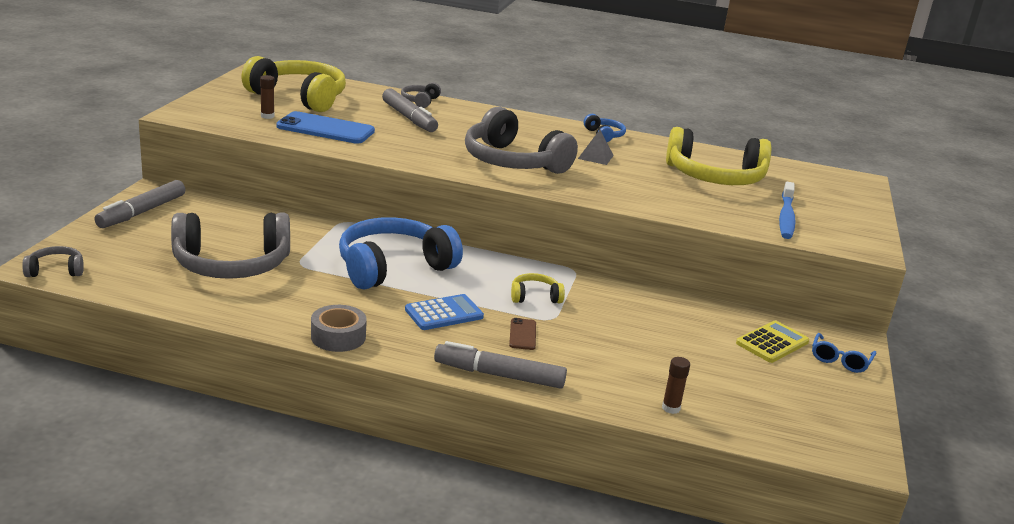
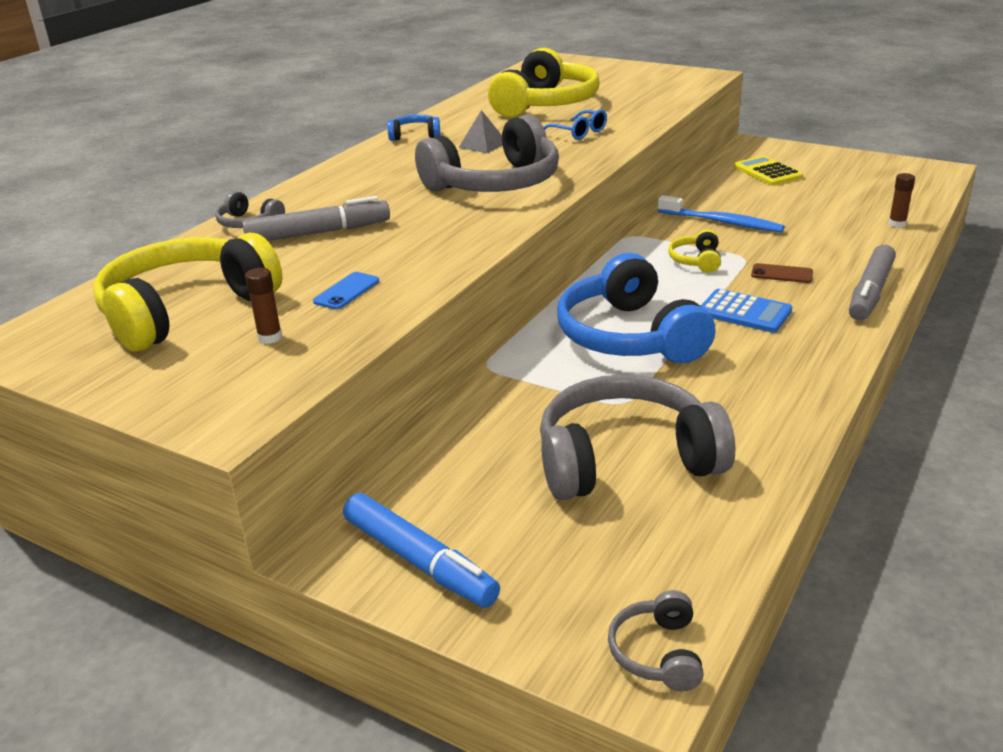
camera: 70 degrees left, 5 degrees up
(142, 212) = (418, 560): grey marker -> blue marker
(232, 264) = (626, 460): grey headphones -> grey headphones turned 105 degrees counterclockwise
(325, 129) = (347, 291): blue phone -> blue phone, size x0.48
(338, 337) = (817, 380): grey tape -> none
(444, 313) = (744, 312): blue calculator -> blue calculator turned 135 degrees clockwise
(786, 217) = (643, 91): blue toothbrush -> blue toothbrush (722, 222)
(840, 360) = (790, 154): blue glasses -> blue glasses (579, 132)

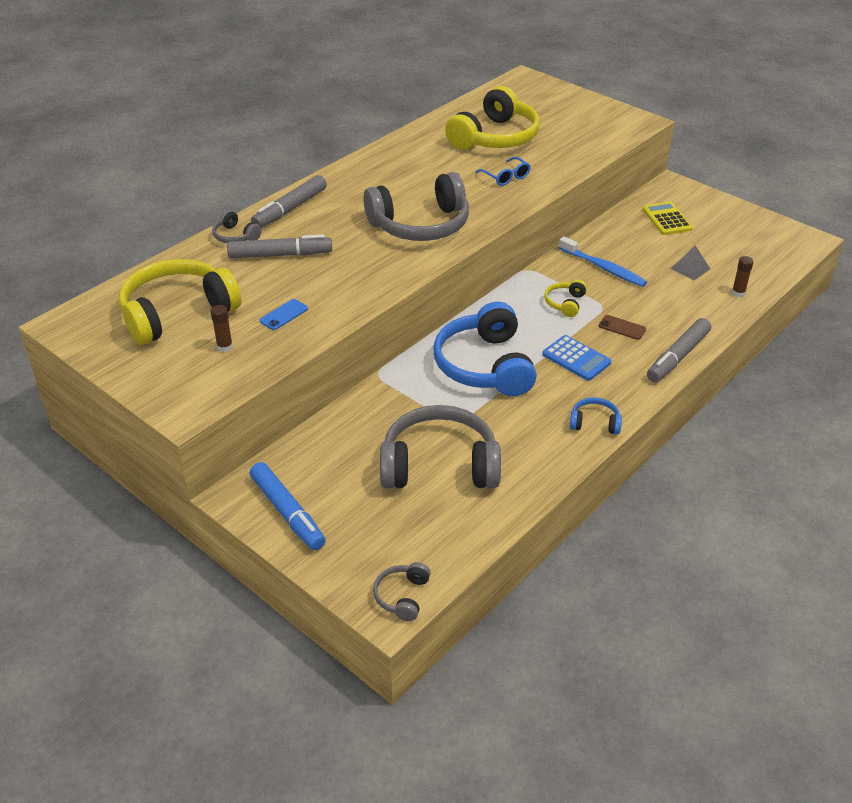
camera: 10 degrees right, 10 degrees up
(316, 190) = (290, 209): none -> grey marker
(415, 136) = (380, 159): blue headphones -> blue headphones (594, 423)
(483, 145) = (428, 179): grey pyramid -> grey pyramid (690, 268)

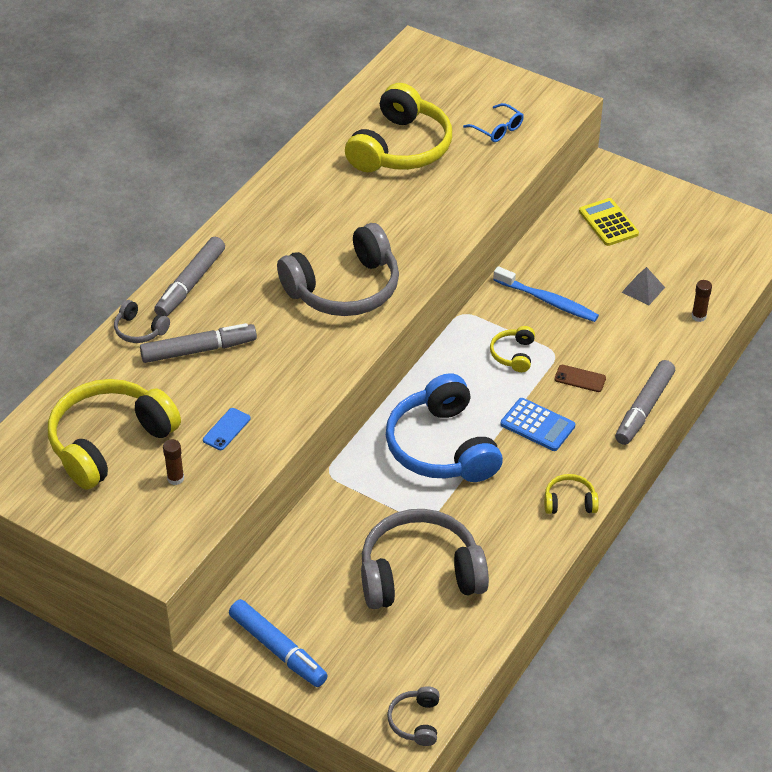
camera: 10 degrees left, 5 degrees up
(506, 177) = (425, 207): blue glasses -> blue glasses (498, 129)
(594, 423) = (569, 502): blue headphones -> yellow headphones

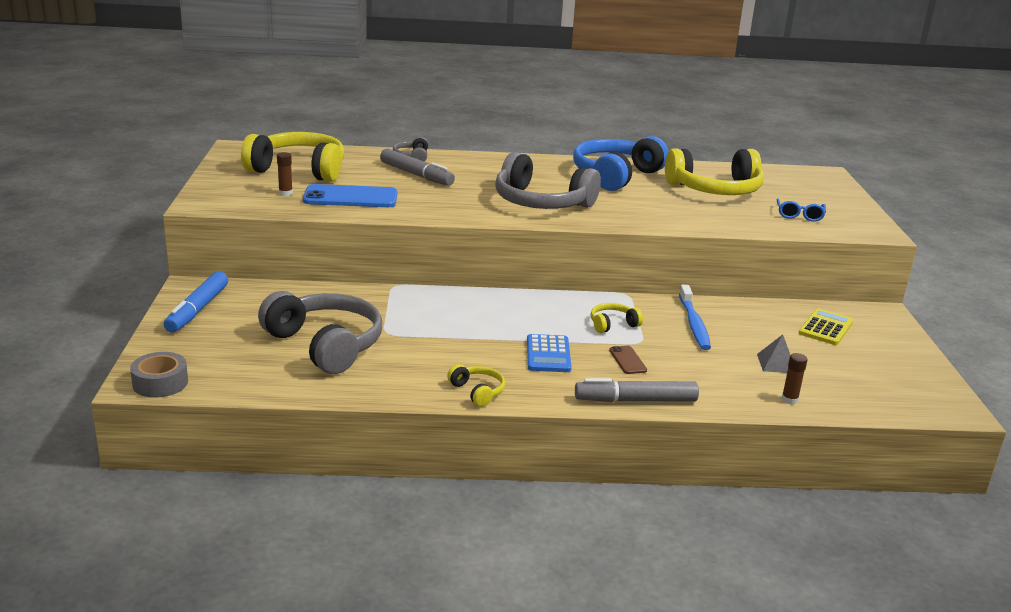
camera: 55 degrees right, 20 degrees down
(191, 283) = (475, 160): grey marker -> none
(226, 429) = (350, 197): blue phone -> blue phone, size x2.09
(416, 721) = (160, 383): grey headphones -> grey tape
(442, 447) = (473, 320): blue headphones -> blue headphones (616, 176)

